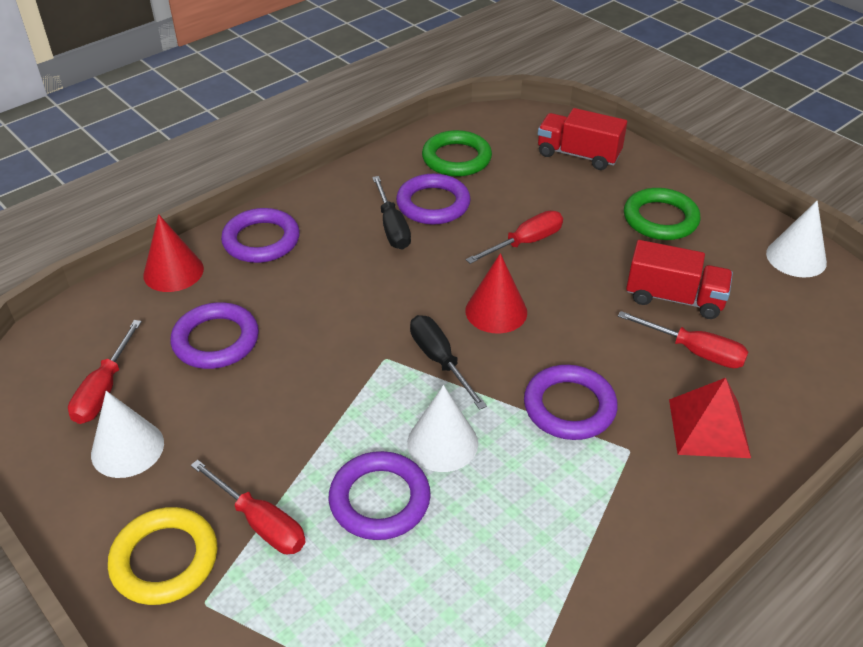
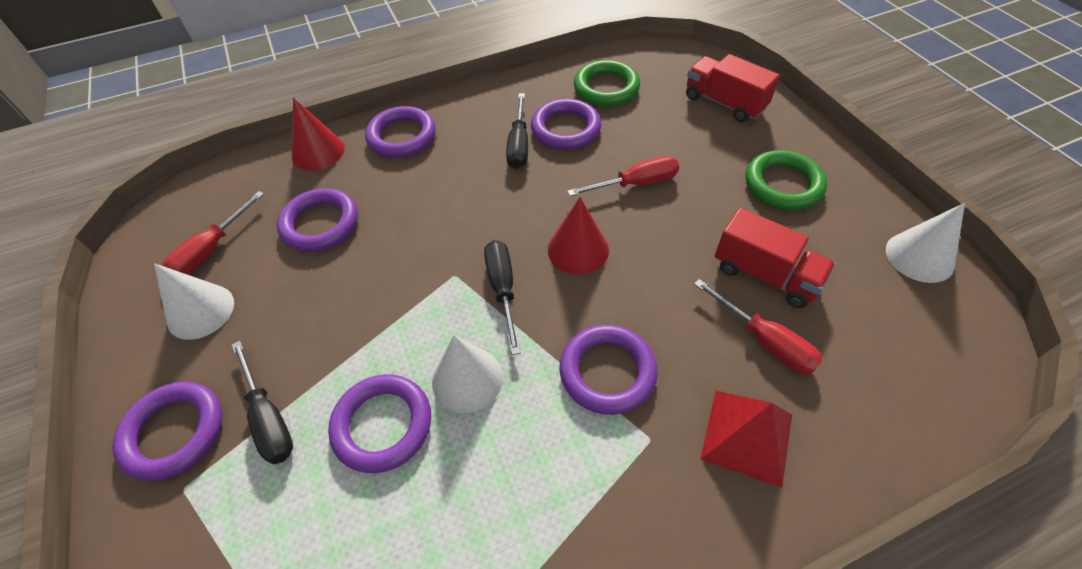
camera: 20 degrees right, 10 degrees up
(165, 559) = (174, 432): yellow ring -> purple ring
(260, 522) = (269, 418): red screwdriver -> black screwdriver

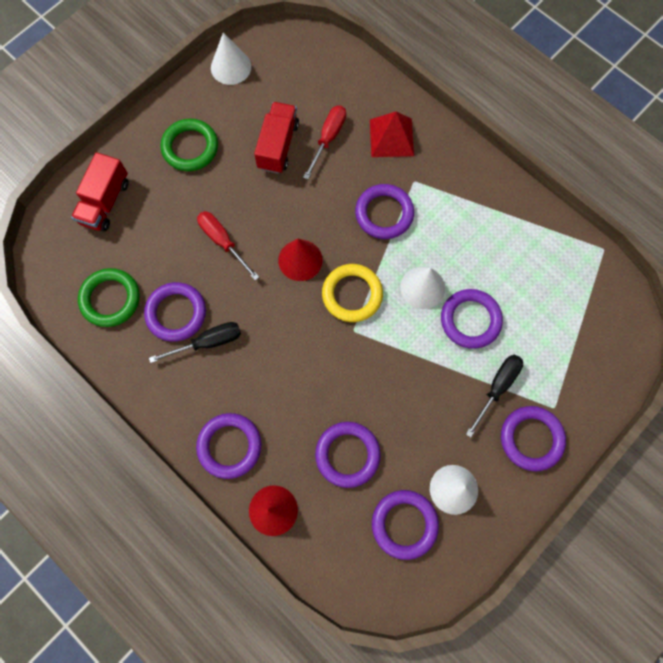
camera: 115 degrees left, 20 degrees up
(211, 250) = (404, 524): red screwdriver -> purple ring
(503, 289) = (352, 294): black screwdriver -> yellow ring

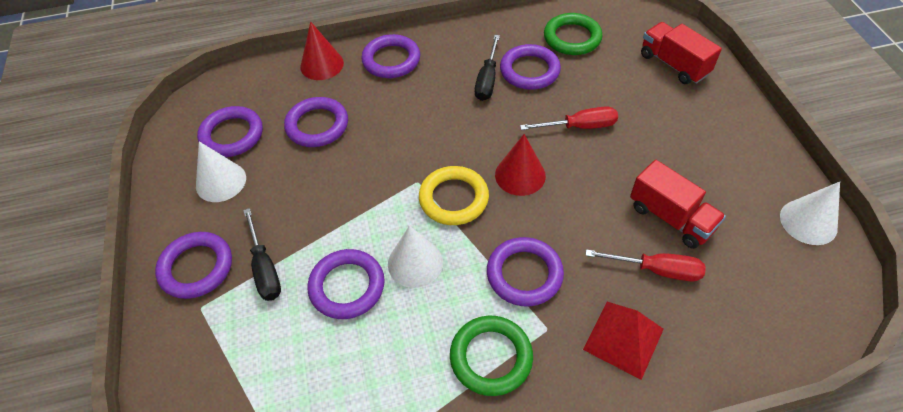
camera: 125 degrees right, 20 degrees down
(190, 147) = (706, 144): green ring -> green ring (491, 357)
(328, 138) = (656, 270): red screwdriver -> red screwdriver turned 45 degrees counterclockwise

